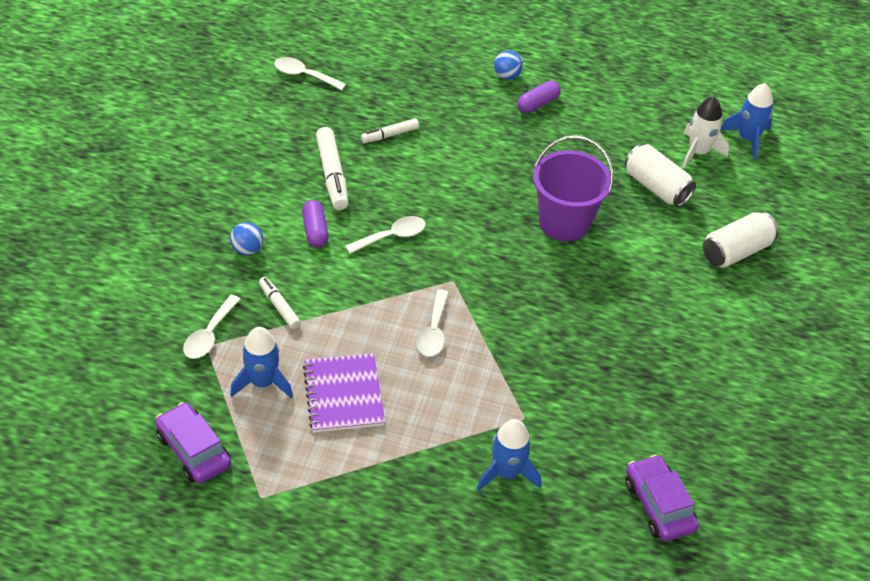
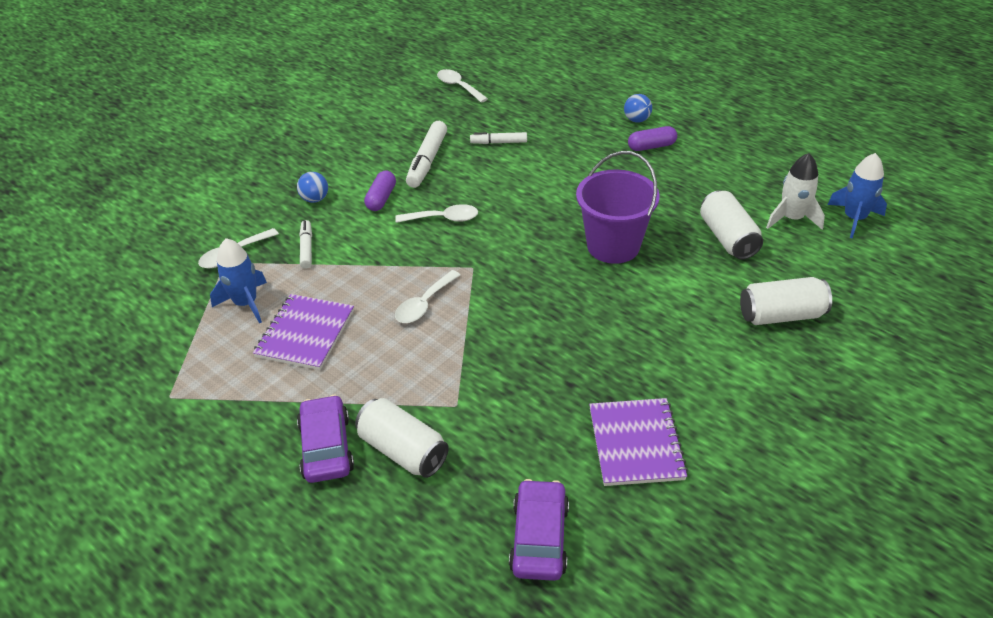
camera: 30 degrees right, 5 degrees down
(193, 450) = (148, 340): purple car -> purple car (326, 447)
(506, 473) = (403, 450): blue rocket -> white can
(686, 402) = (636, 443): none -> purple notebook

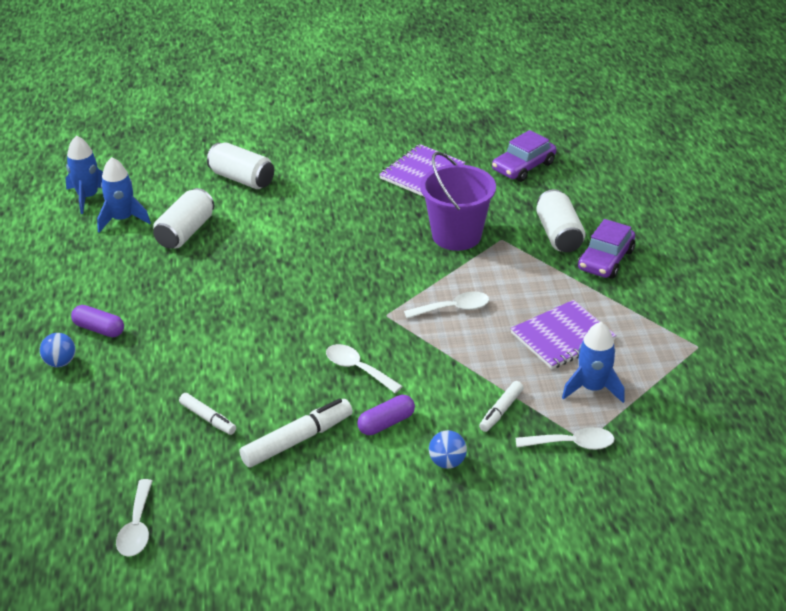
camera: 140 degrees left, 5 degrees down
(613, 246) = (266, 271): purple bucket -> purple bucket (456, 235)
(791, 218) = (122, 219): white rocket -> blue rocket

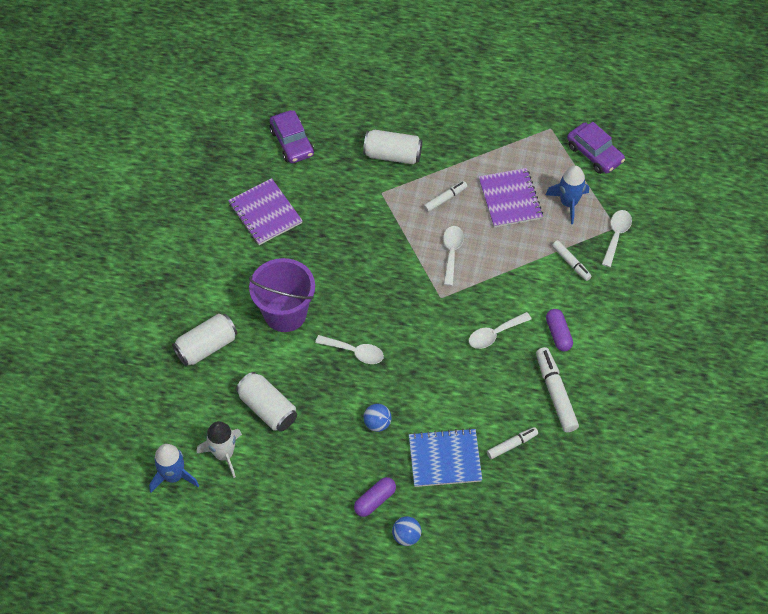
camera: 70 degrees left, 20 degrees up
(122, 219) = (224, 454): blue rocket -> white rocket
(137, 527) = (606, 514): white spoon -> white spoon (354, 352)
(169, 368) = (444, 459): none -> blue notebook
(447, 462) = (608, 311): blue ball -> blue ball (377, 423)
(456, 235) = (363, 220): purple bucket -> purple bucket (285, 313)
(526, 286) = (445, 199): none -> white marker
(605, 260) = (436, 139): purple car -> purple car (594, 153)

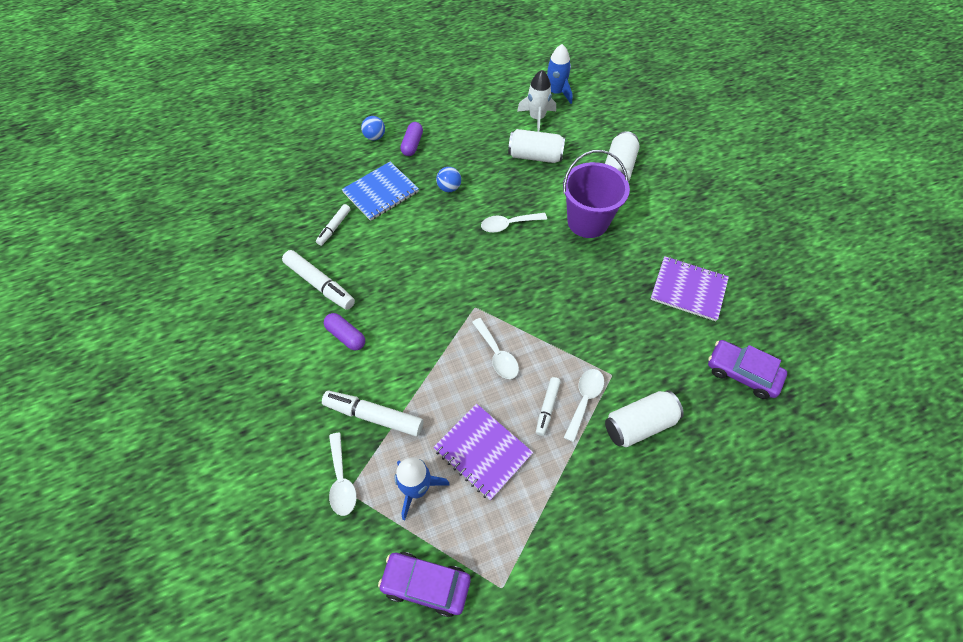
camera: 145 degrees right, 0 degrees up
(494, 334) = (404, 303): white spoon -> white spoon (584, 400)
(571, 263) = (373, 416): white marker -> white marker, size x1.67

